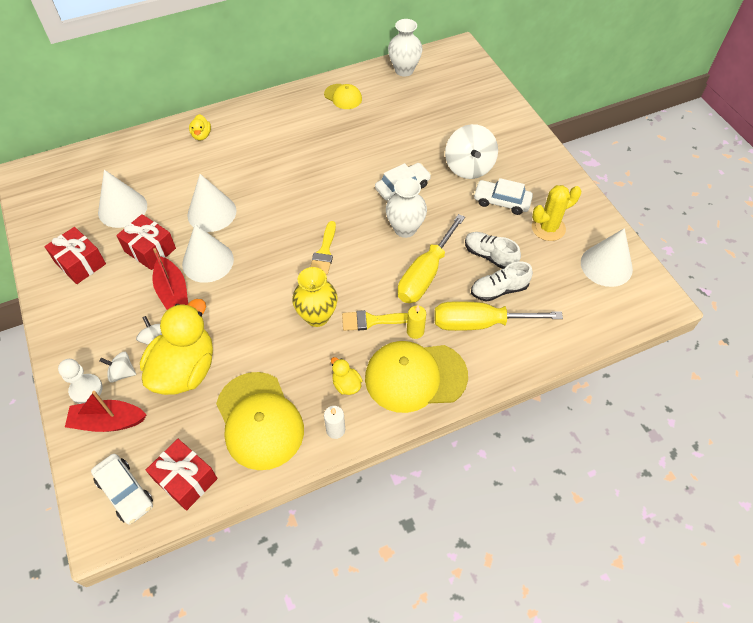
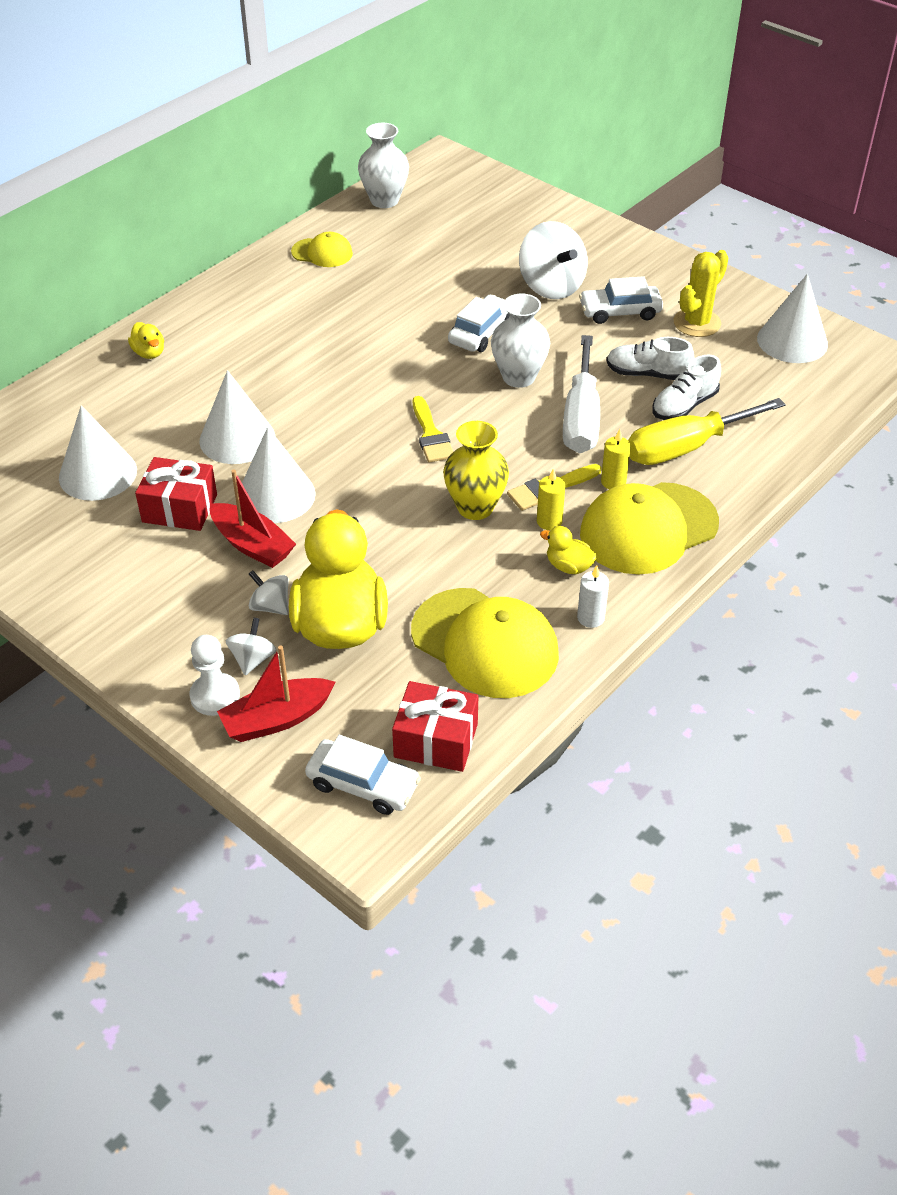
camera: 25 degrees left, 10 degrees down
(80, 263) = (85, 556): red gift -> none
(122, 373) = (253, 659): white spinning top -> white spinning top turned 120 degrees clockwise
(356, 345) = (549, 521): none -> yellow candle
(425, 274) = (581, 418): yellow screwdriver -> white screwdriver

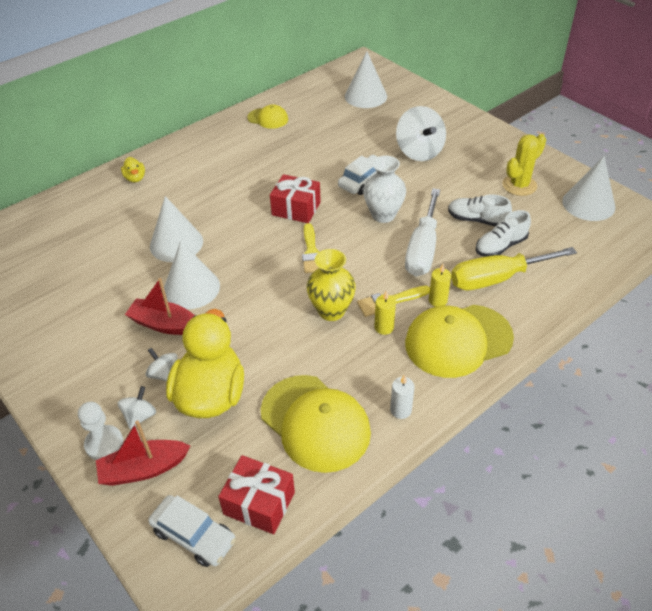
camera: 10 degrees right, 0 degrees up
(98, 473) = (75, 261): white cone -> white cone (365, 96)
(180, 508) = (122, 291): red gift -> red gift (296, 209)
(252, 545) = (164, 324): red boat -> red boat turned 150 degrees clockwise
(384, 200) = (317, 86): white vase -> none
(568, 566) = (391, 365): yellow duck -> none
(620, 312) = (464, 173): white car -> none

